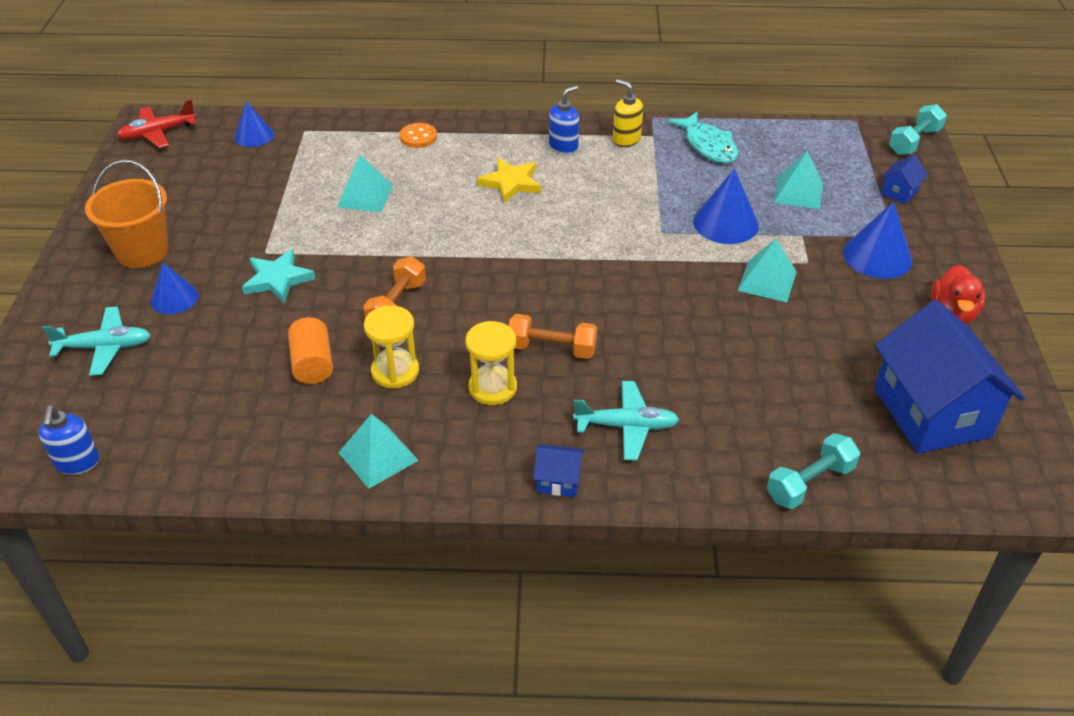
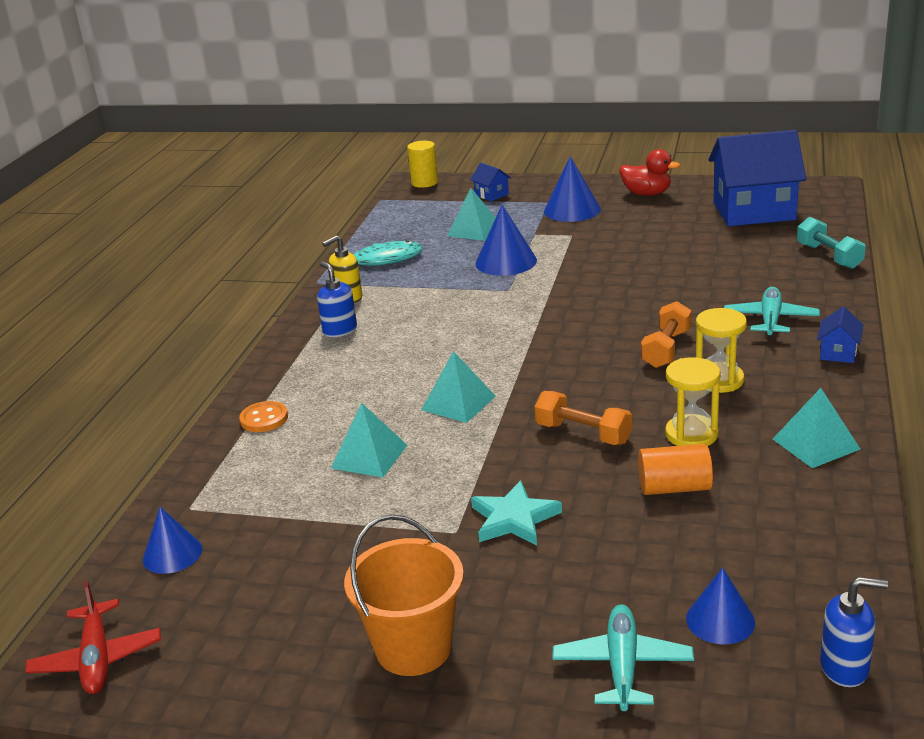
camera: 75 degrees left, 15 degrees down
(174, 298) = (530, 606): blue cone -> blue cone (720, 620)
(511, 183) = (391, 362): yellow star -> none
(767, 281) = (592, 252): turquoise pyramid -> turquoise pyramid (458, 403)
(914, 141) = (424, 182): turquoise dumbbell -> yellow cylinder

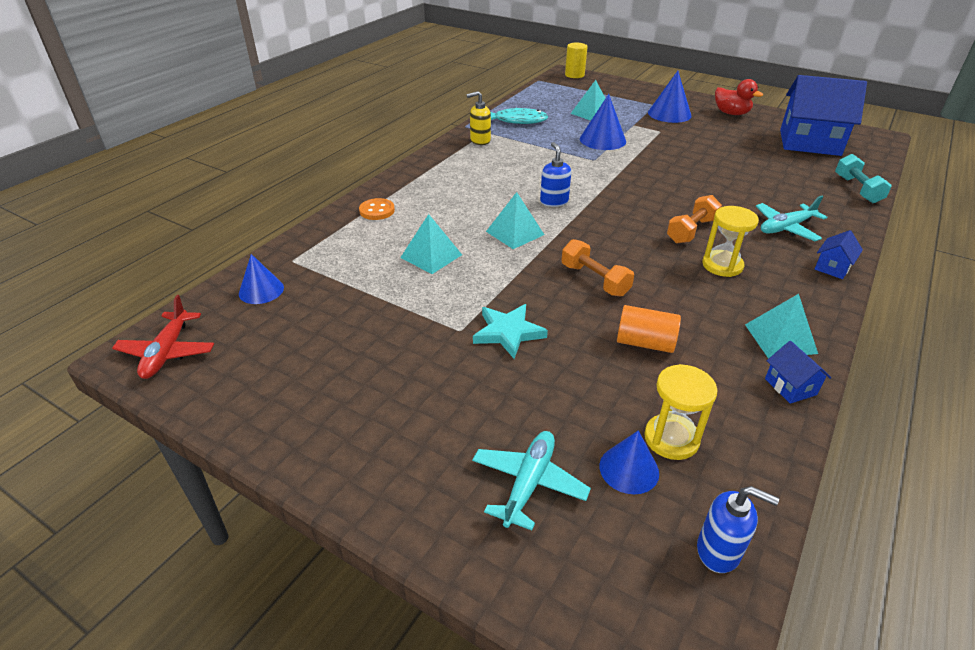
camera: 15 degrees right, 10 degrees up
(340, 330) = (462, 162): blue soap dispenser -> blue soap dispenser (554, 201)
(413, 648) = (379, 414): orange bucket -> none
(491, 194) = (616, 92): blue house -> blue house (790, 386)
(691, 434) = (679, 303): yellow hourglass -> yellow hourglass (671, 439)
(770, 320) = (786, 228): turquoise plane -> turquoise plane turned 150 degrees counterclockwise

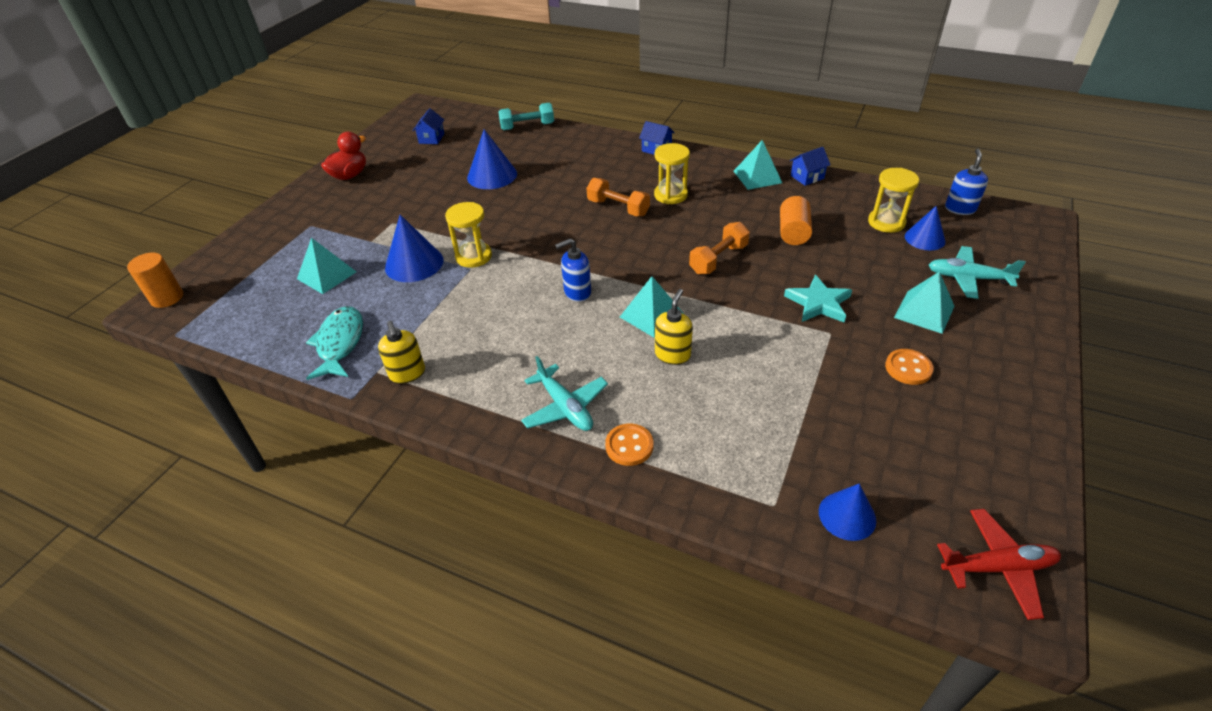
camera: 95 degrees left, 5 degrees up
(390, 370) = (908, 368): none -> orange button
(431, 256) = (718, 373): turquoise pyramid -> turquoise pyramid (924, 312)
(461, 237) = (672, 354): none -> yellow soap dispenser
(574, 75) = (167, 298): yellow cylinder -> orange cylinder
(610, 161) = (473, 256): none -> yellow hourglass
(669, 114) = (342, 215): blue cone -> blue cone (492, 175)
(786, 228) = (601, 163): turquoise plane -> turquoise plane (565, 407)
(810, 142) = (431, 138): blue house -> blue house, size x0.41

